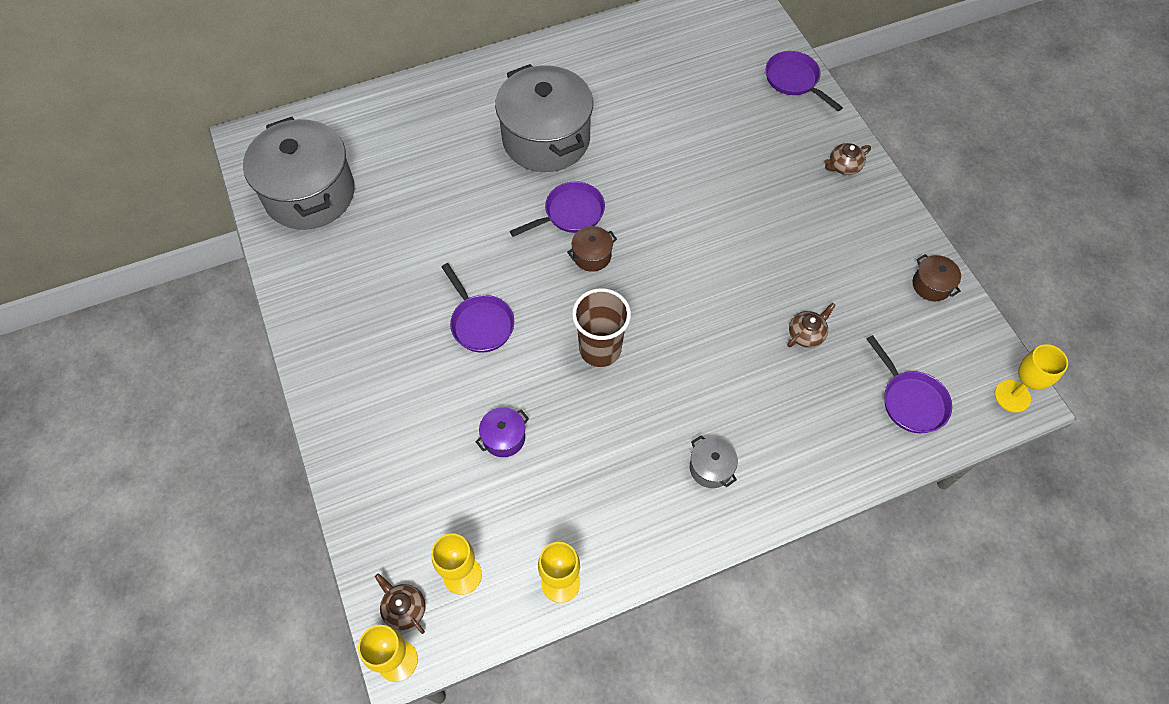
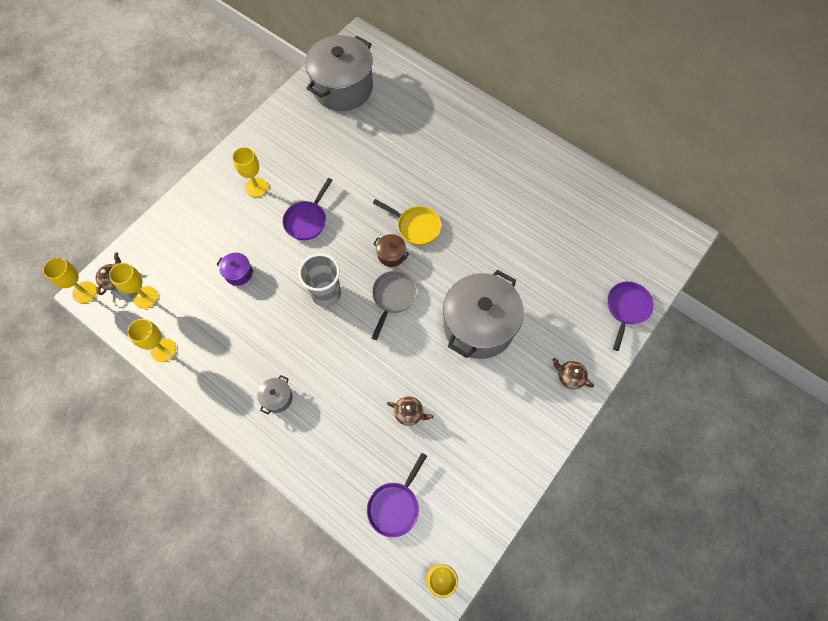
camera: 60 degrees right, 5 degrees up
(386, 360) = (256, 187): none -> yellow goblet
(546, 139) = (465, 183): grey pot -> grey pot (479, 325)
(570, 213) = (415, 226): purple pan -> yellow pan
(600, 349) = (326, 294): brown cup -> grey cup
(650, 281) = (393, 297): none -> grey pan
(931, 285) = (502, 483): brown pot -> none

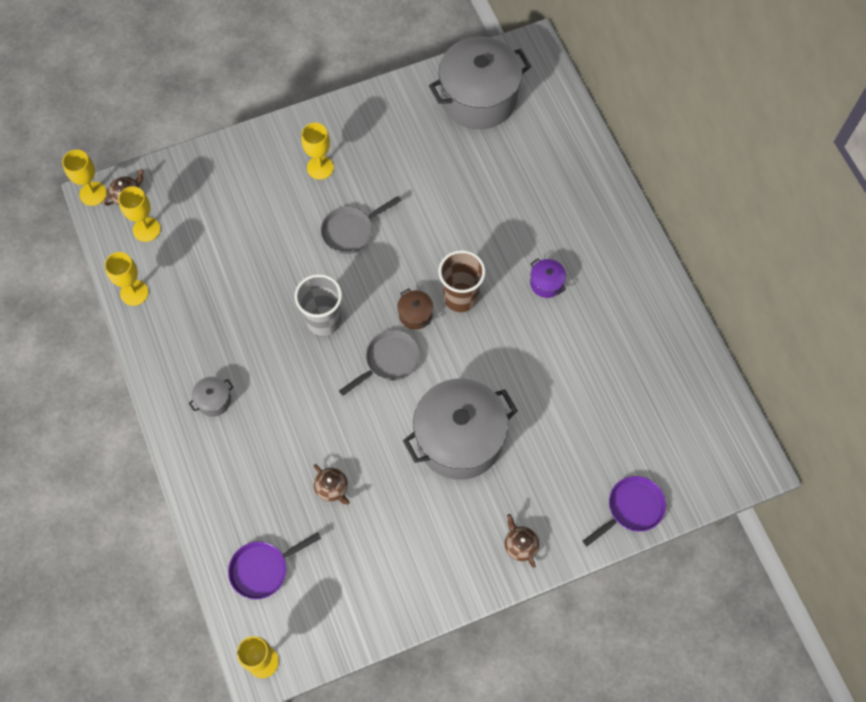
camera: 30 degrees right, 0 degrees up
(238, 273) = (249, 252): purple pot -> purple pot (546, 283)
(307, 220) = (351, 231): purple pan -> grey pan
(415, 226) = (460, 297): yellow pan -> brown cup

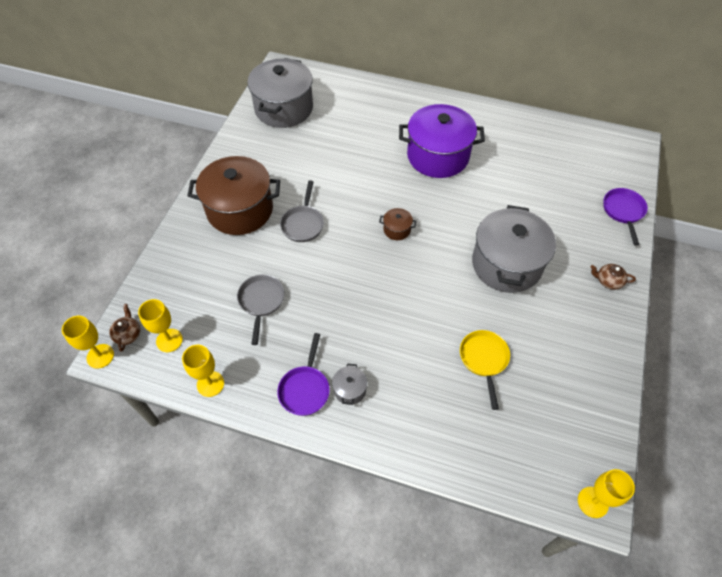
camera: 50 degrees left, 10 degrees down
(263, 569) = (515, 449): purple pan -> purple pan (305, 389)
(320, 167) = (240, 210): yellow goblet -> brown pot
(323, 320) = (352, 281): grey cup -> none
(332, 488) = (484, 360): brown teapot -> yellow pan
(389, 361) = (417, 265): grey pan -> grey pan (261, 302)
(460, 297) = (407, 200): brown cup -> none
(546, 283) = (438, 156): purple pot -> purple pot, size x2.47

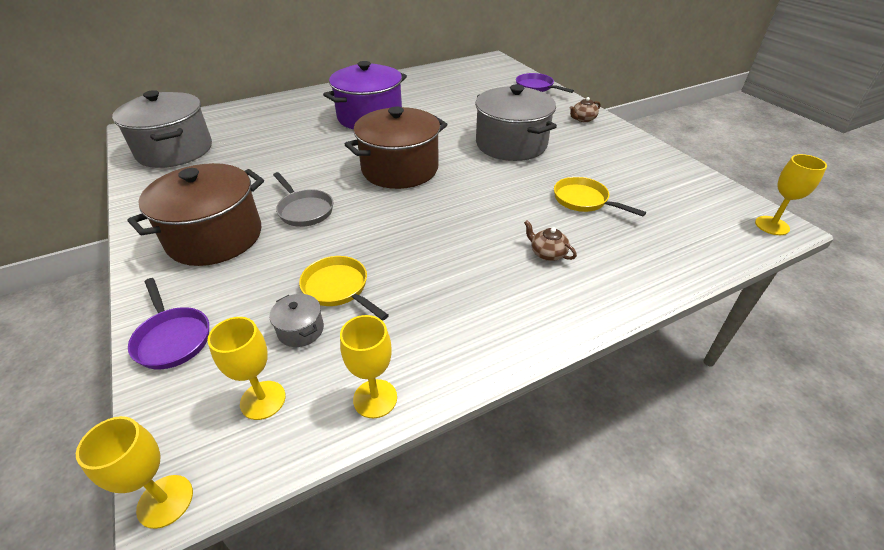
camera: 45 degrees left, 15 degrees down
(128, 334) = (187, 440): brown teapot -> brown teapot (547, 253)
(261, 302) = (338, 288): grey pan -> yellow pan
(305, 389) = (482, 321): purple pan -> purple pan (172, 338)
(350, 390) = (522, 290): grey pot -> grey pot (301, 330)
(397, 230) = (400, 169): brown pot -> brown pot, size x2.47

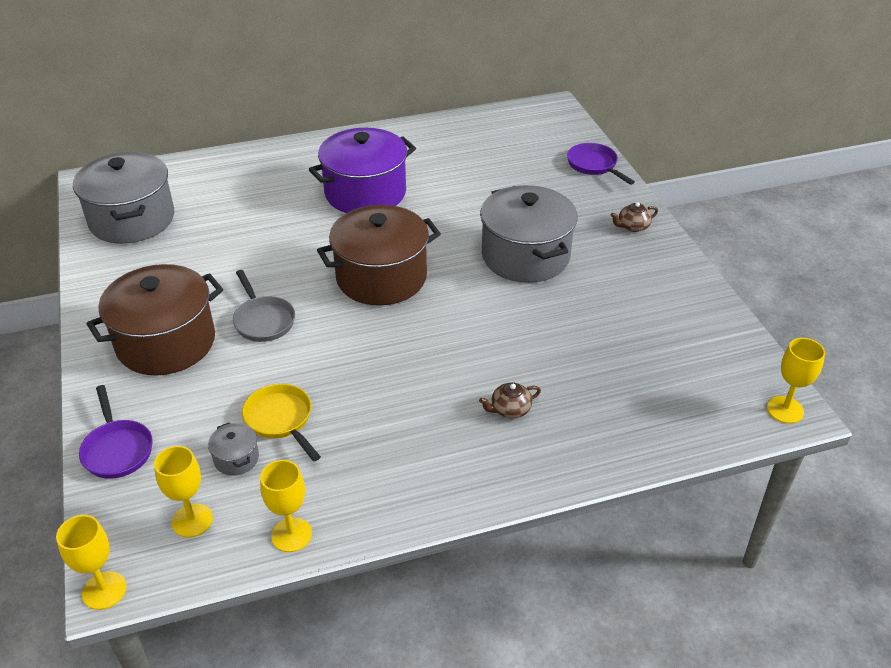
camera: 10 degrees right, 0 degrees up
(547, 253) = (510, 409): brown teapot -> brown teapot turned 75 degrees counterclockwise
(584, 200) = (579, 348): yellow pan -> none

